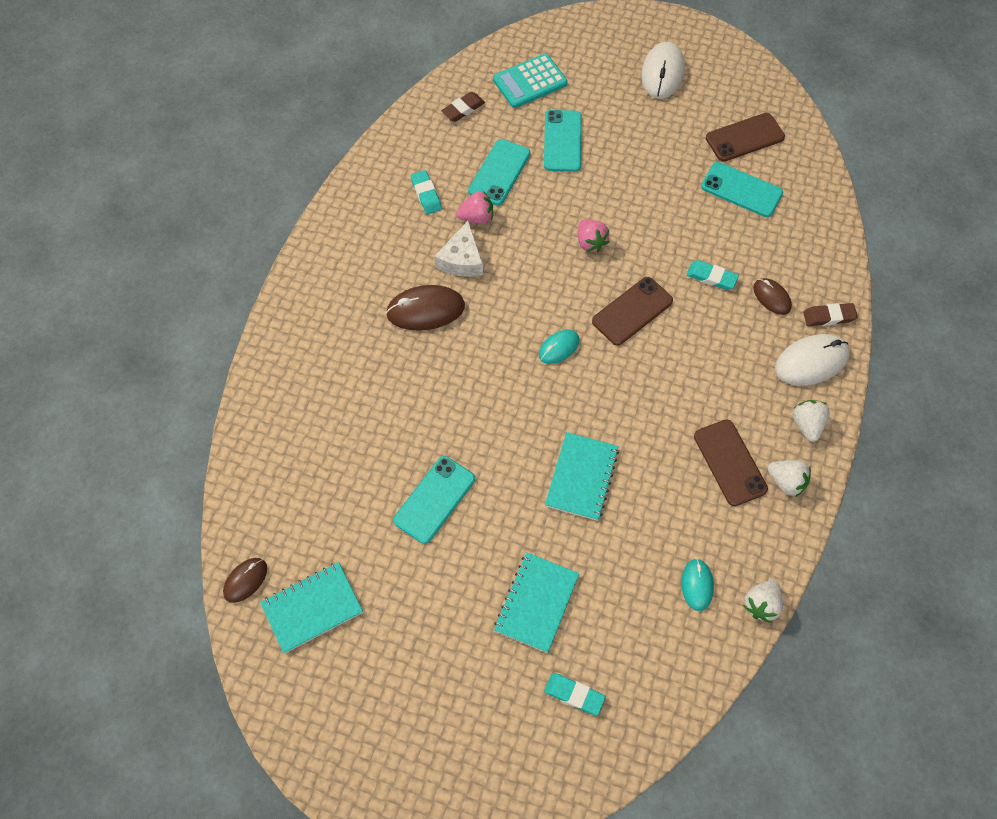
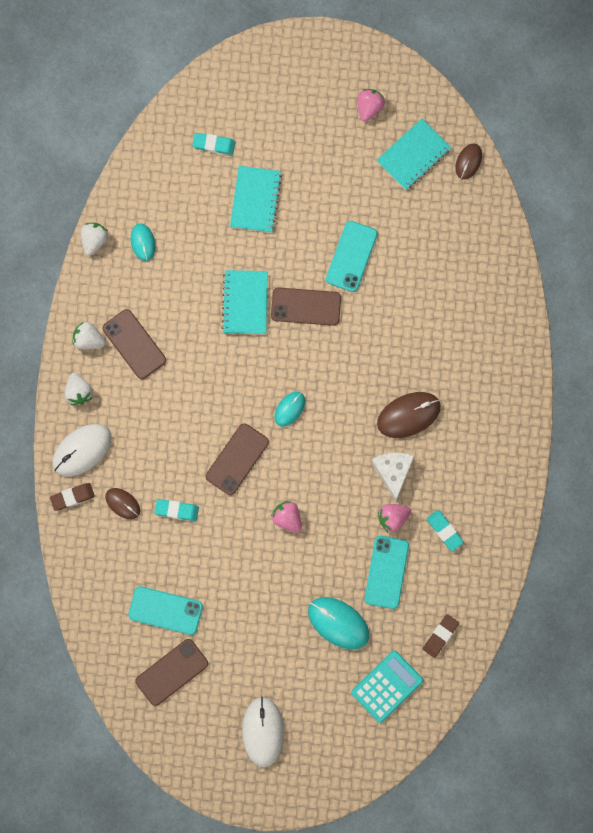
camera: 165 degrees right, 15 degrees up
(347, 690) = (369, 107): none -> pink strawberry
(508, 454) = (306, 306): none -> brown phone
(562, 141) = (338, 623): turquoise phone -> turquoise mouse

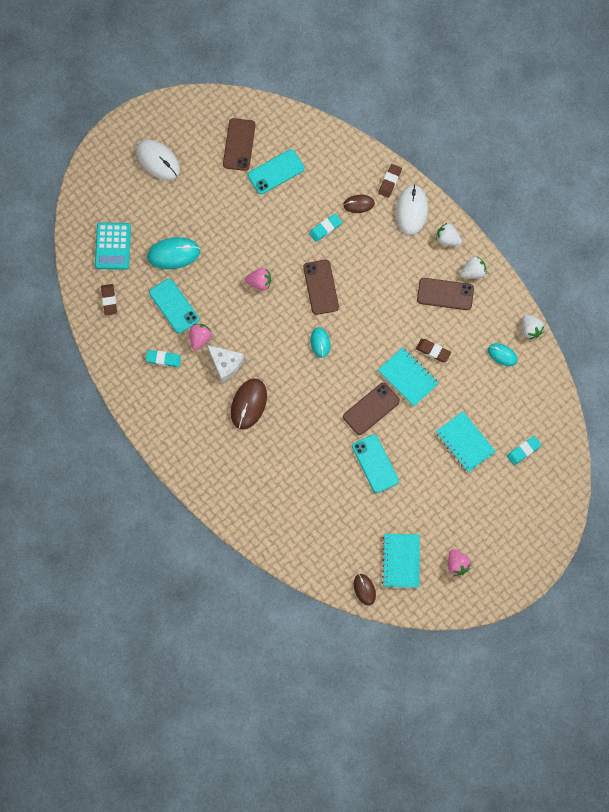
camera: 135 degrees right, 5 degrees down
(199, 304) = (433, 351): none -> brown eraser

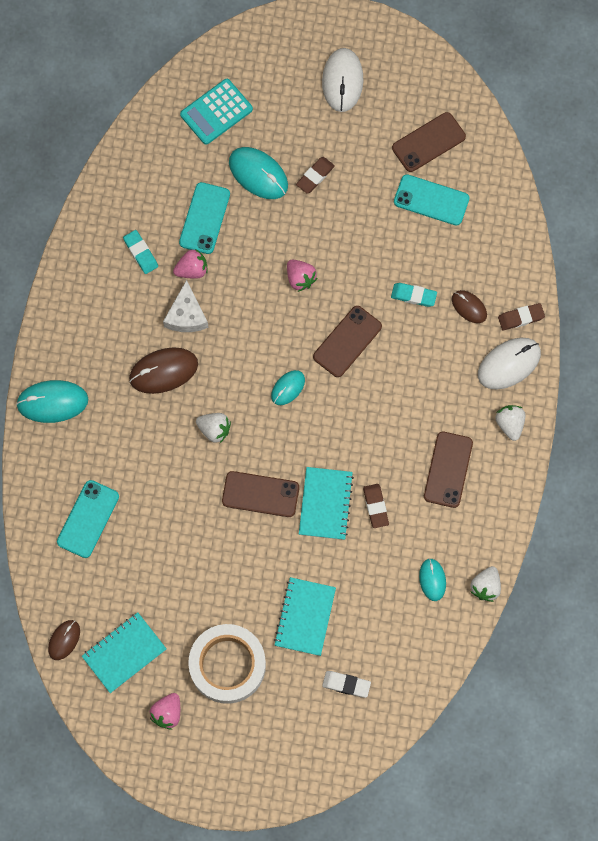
camera: 50 degrees right, 0 degrees up
(109, 300) = (157, 154): brown eraser -> brown eraser (315, 176)
(212, 482) = (52, 402): none -> turquoise mouse
(375, 464) = (205, 544): turquoise phone -> turquoise phone (88, 519)
(445, 294) = (448, 469): brown phone -> brown phone turned 45 degrees clockwise
(457, 508) = (227, 665): none -> white tape
(473, 272) = (496, 478): white strawberry -> white strawberry (214, 430)
(523, 451) = (346, 684): turquoise eraser -> white eraser

